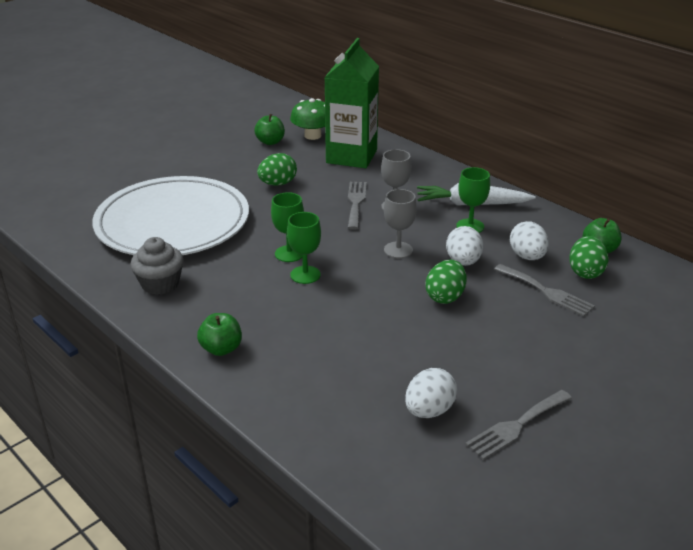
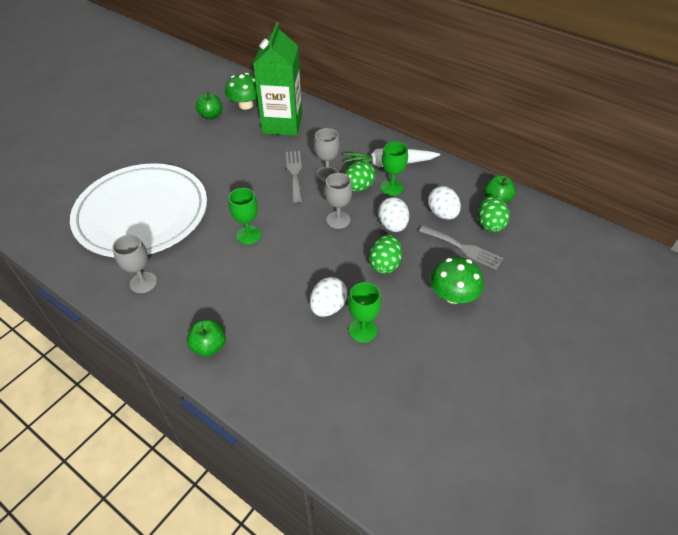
camera: 10 degrees left, 15 degrees up
(160, 284) = (143, 282): grey cupcake -> grey goblet
(277, 184) = (225, 160): green egg -> green egg (358, 187)
(305, 275) = (266, 256): green goblet -> green goblet (362, 330)
(429, 410) = (392, 386): white egg -> white egg (328, 307)
(516, 426) = (464, 390): grey fork -> none
(523, 335) = (453, 295): none -> green mushroom

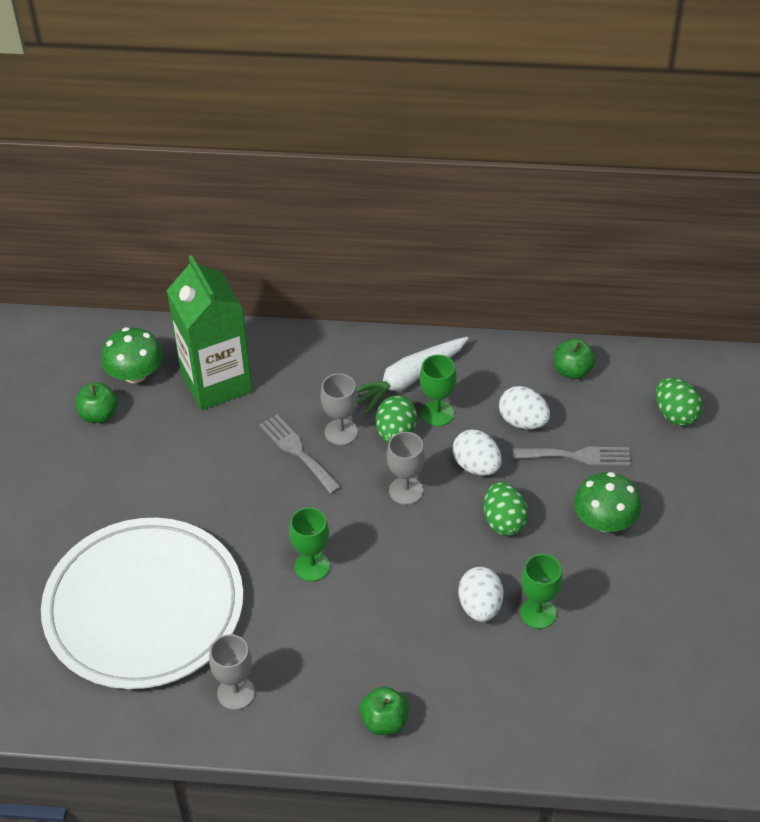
camera: 30 degrees left, 0 degrees up
(490, 224) = (586, 409): green egg -> green egg (675, 414)

